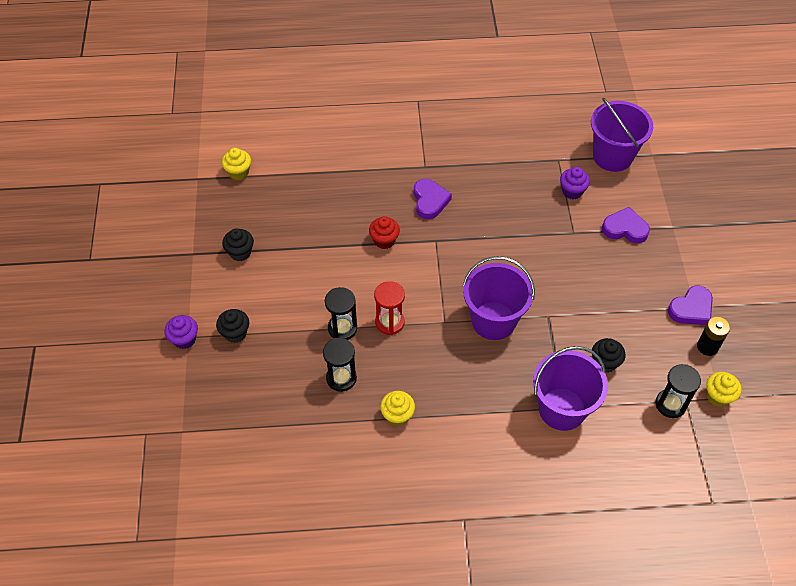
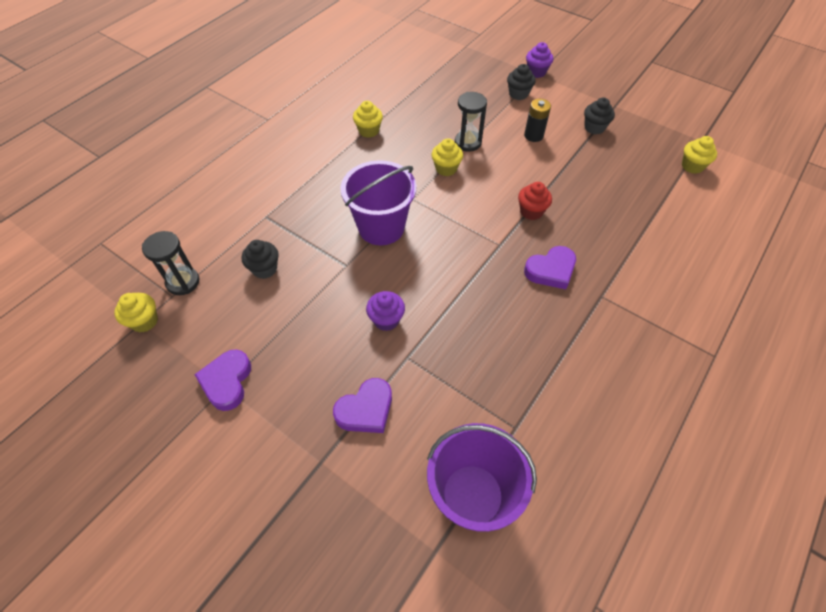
camera: 130 degrees right, 0 degrees up
(341, 378) = (427, 121): black hourglass -> none
(389, 322) = (446, 168): red hourglass -> yellow cupcake
(430, 201) = (551, 270): purple heart -> purple heart turned 60 degrees counterclockwise
(562, 409) = (266, 214): purple bucket -> none
(572, 191) = (458, 402): purple cupcake -> purple cupcake (386, 320)
(707, 346) = (184, 357): black battery -> black battery (533, 135)

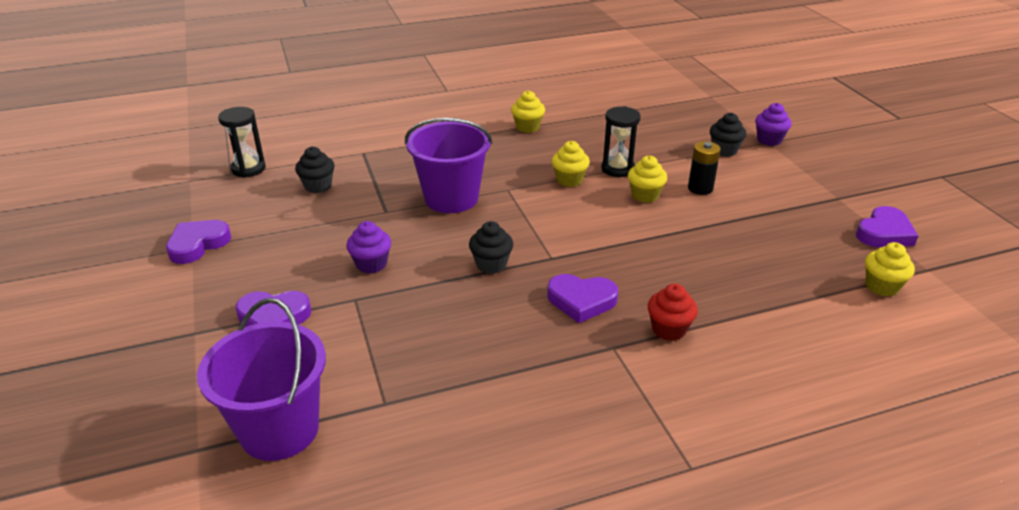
camera: 35 degrees right, 20 degrees down
(144, 321) = (192, 181): yellow cupcake -> yellow cupcake (645, 195)
(531, 211) = (619, 246): red cupcake -> red cupcake (669, 329)
(594, 128) = (785, 207): black cupcake -> black cupcake (491, 264)
(660, 123) = (884, 233): none -> purple heart

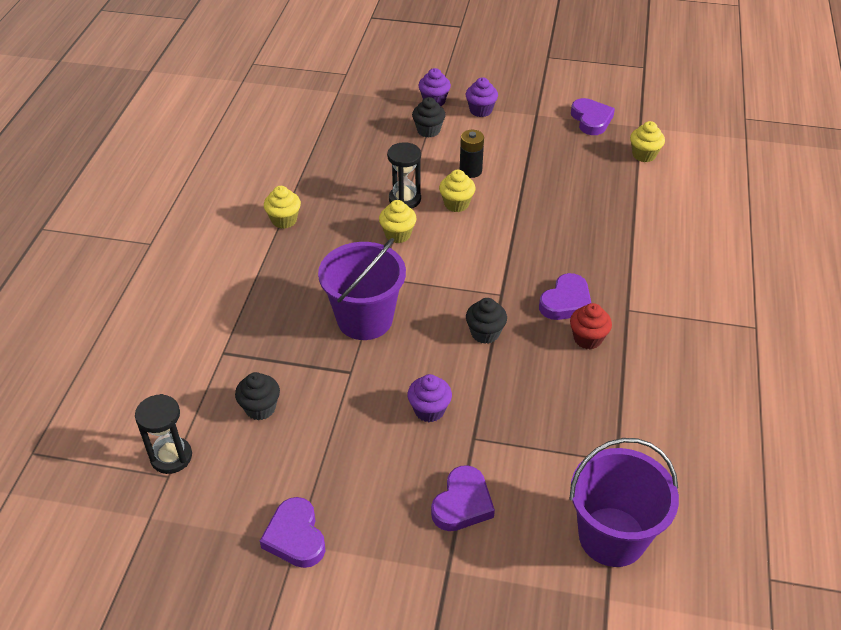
camera: 60 degrees left, 10 degrees up
(669, 329) = (626, 273): red cupcake -> red cupcake (587, 339)
(794, 166) = (480, 110): none -> purple cupcake

